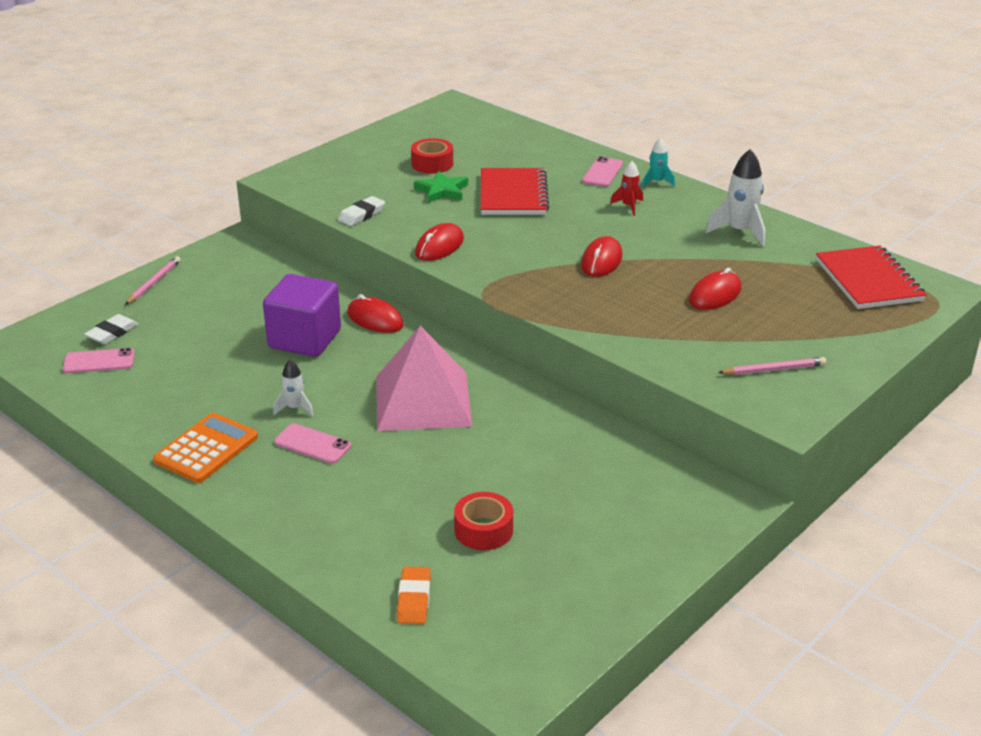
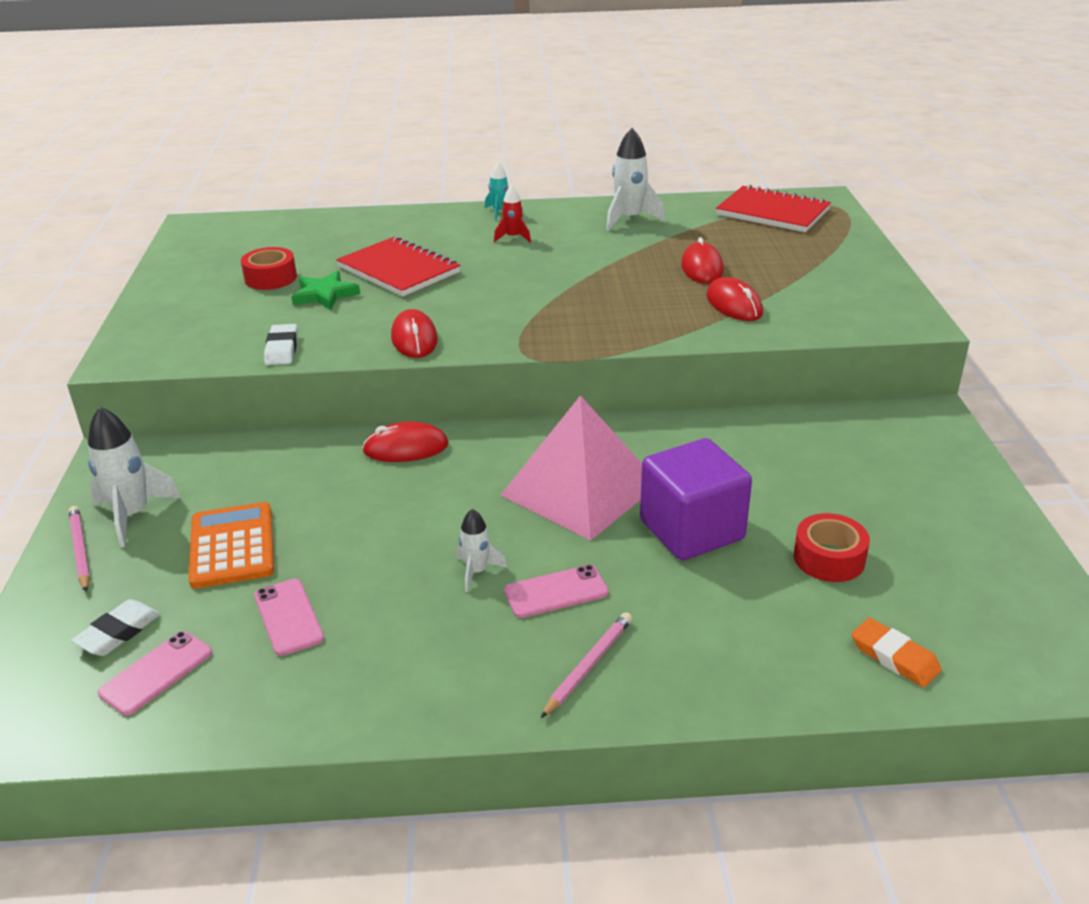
camera: 45 degrees left, 0 degrees up
(112, 333) = (118, 632): white eraser -> white eraser turned 45 degrees clockwise
(199, 278) = (133, 515): none -> white rocket
(206, 449) = (459, 673): orange calculator -> orange calculator (232, 546)
(305, 339) = (367, 504): purple cube -> purple cube (691, 530)
(601, 261) = (573, 285): red mouse -> red mouse (734, 305)
(602, 172) = (442, 223): pink phone -> pink phone (288, 617)
(774, 369) = (841, 296): pink pencil -> pink pencil (588, 666)

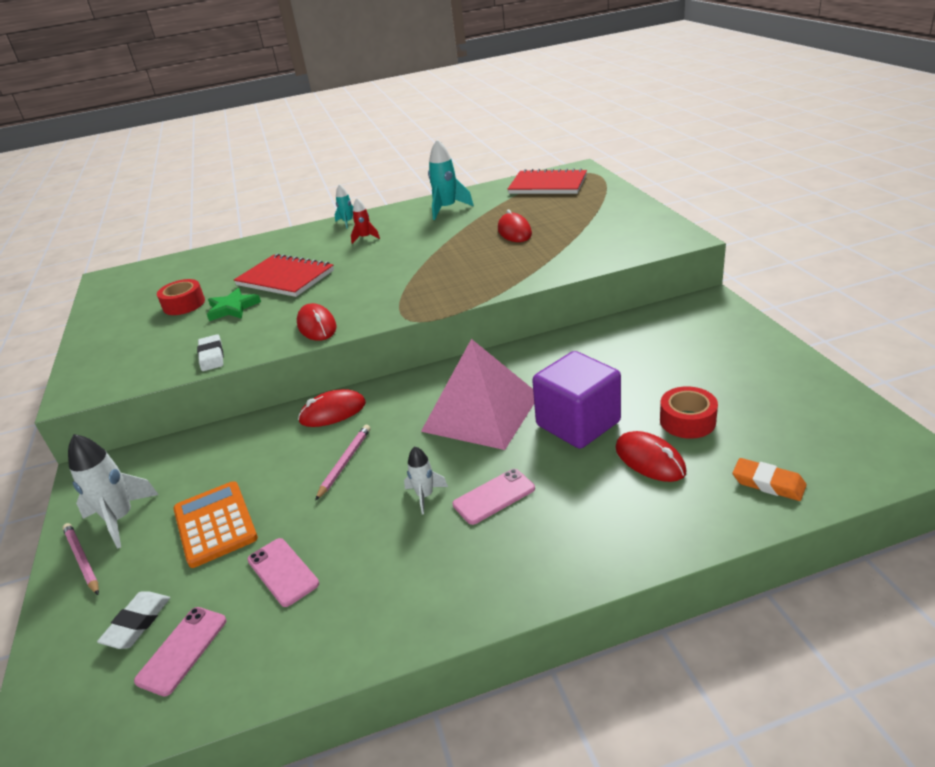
camera: 10 degrees left, 0 degrees up
(588, 666) = (543, 549): pink pencil -> pink pencil (345, 462)
(629, 219) = (447, 209): white rocket -> turquoise rocket
(734, 305) = (549, 252): red mouse -> red mouse (650, 460)

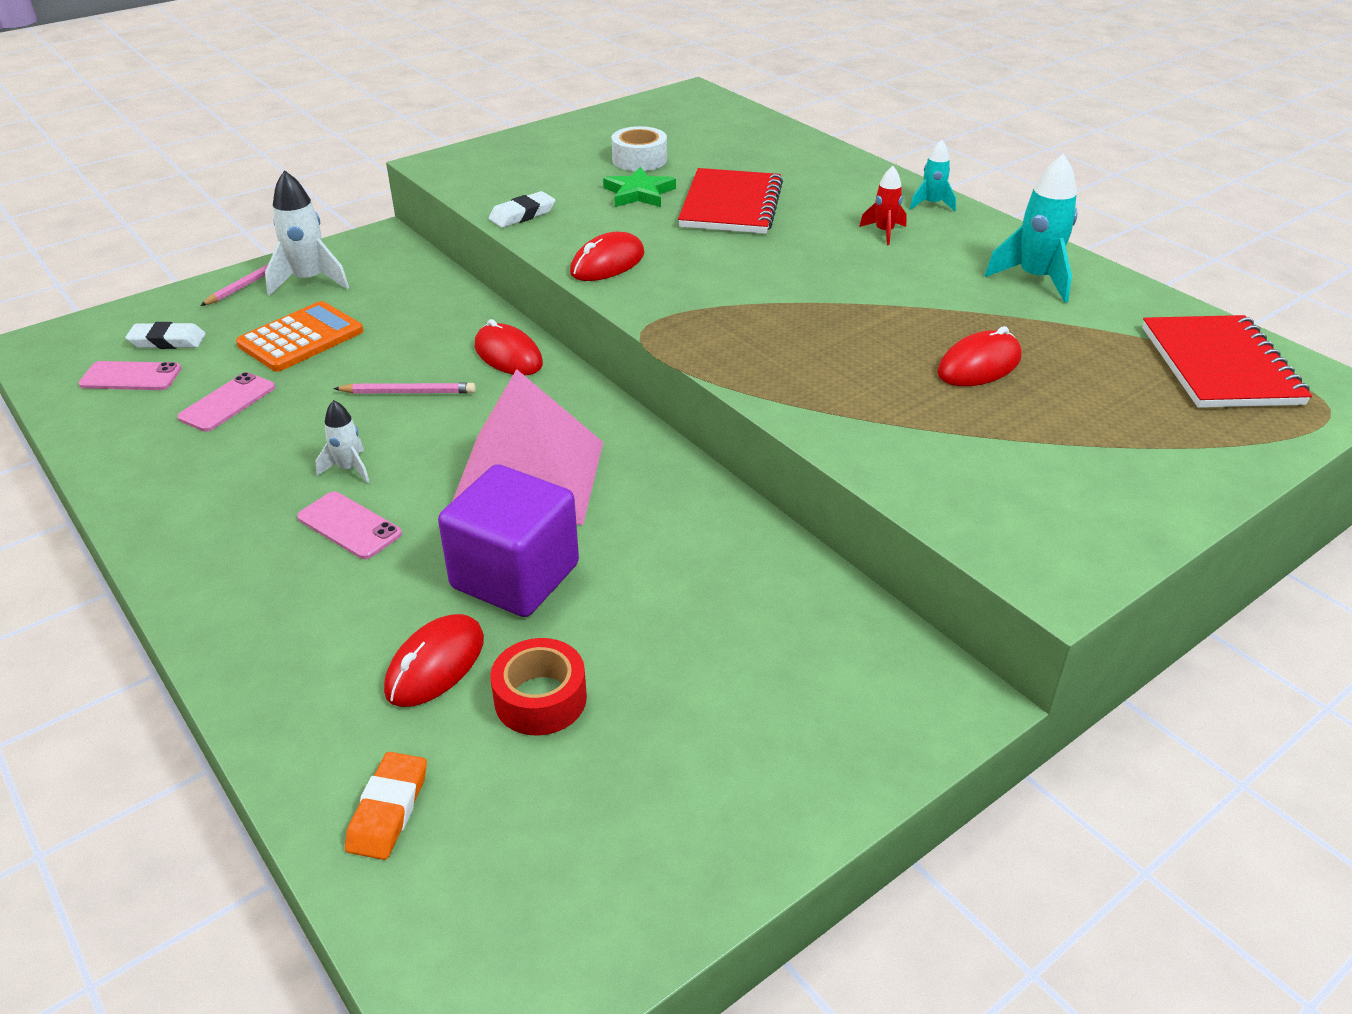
camera: 65 degrees right, 5 degrees up
(184, 304) = (639, 160): red tape -> white tape

